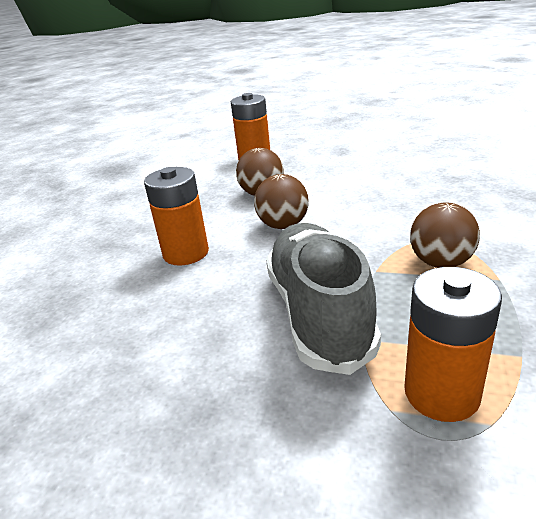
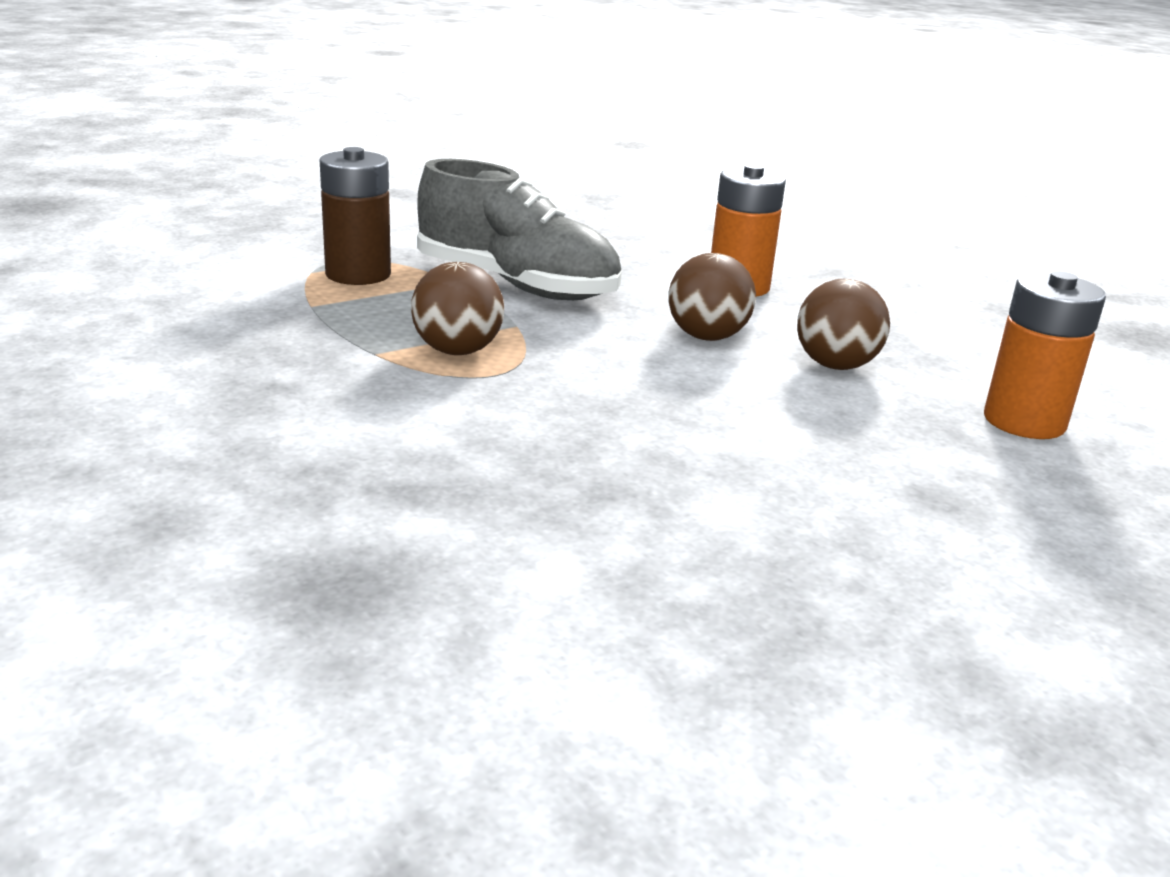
camera: 125 degrees right, 5 degrees down
(441, 393) = (358, 274): orange battery -> brown battery

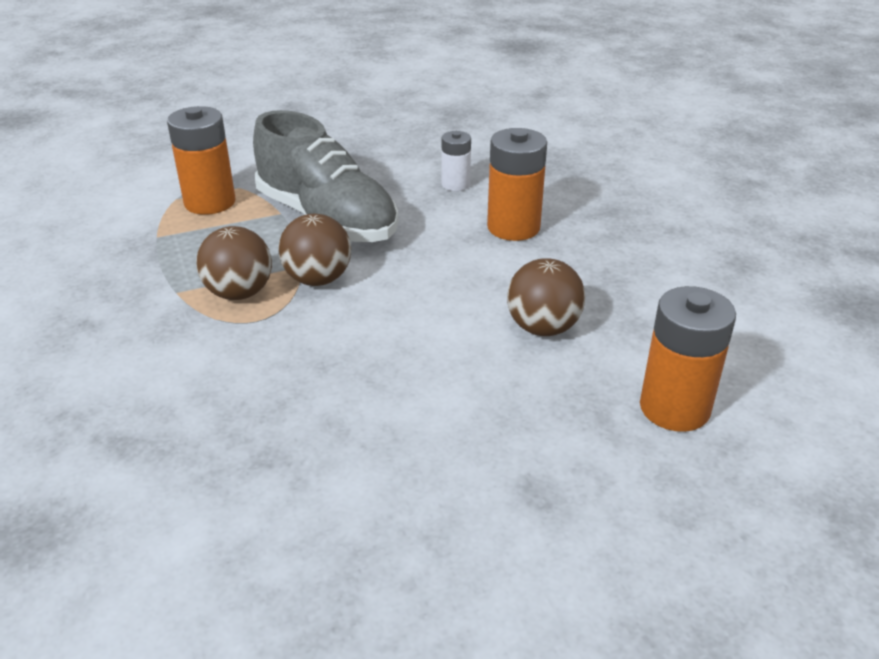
camera: 15 degrees right, 10 degrees up
(358, 274) = (210, 202): brown battery -> orange battery
(645, 254) = (455, 184): none -> white battery
(707, 337) = (450, 287): brown ball -> brown ball (318, 279)

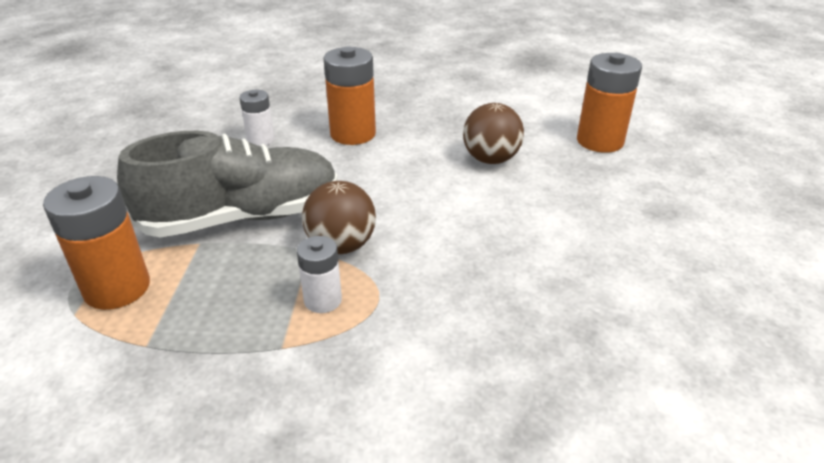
camera: 65 degrees left, 0 degrees up
(239, 293) = (323, 300): brown ball -> white battery

